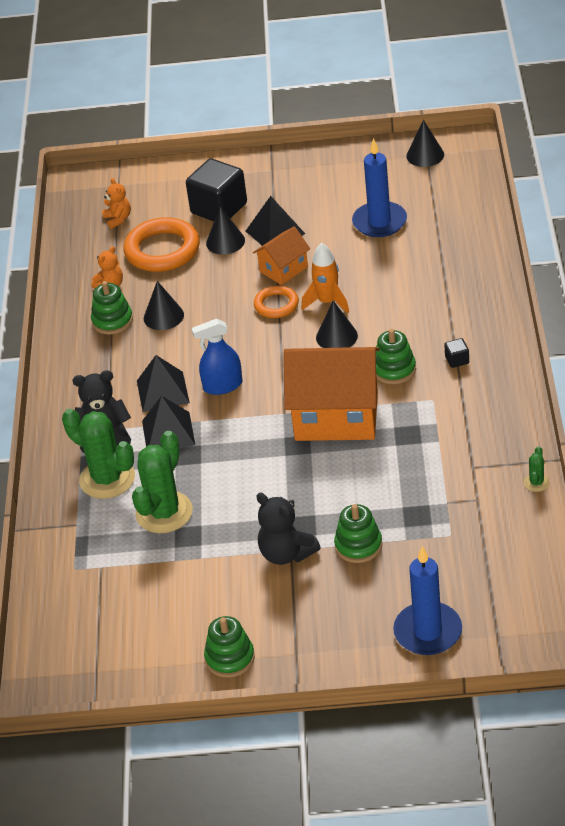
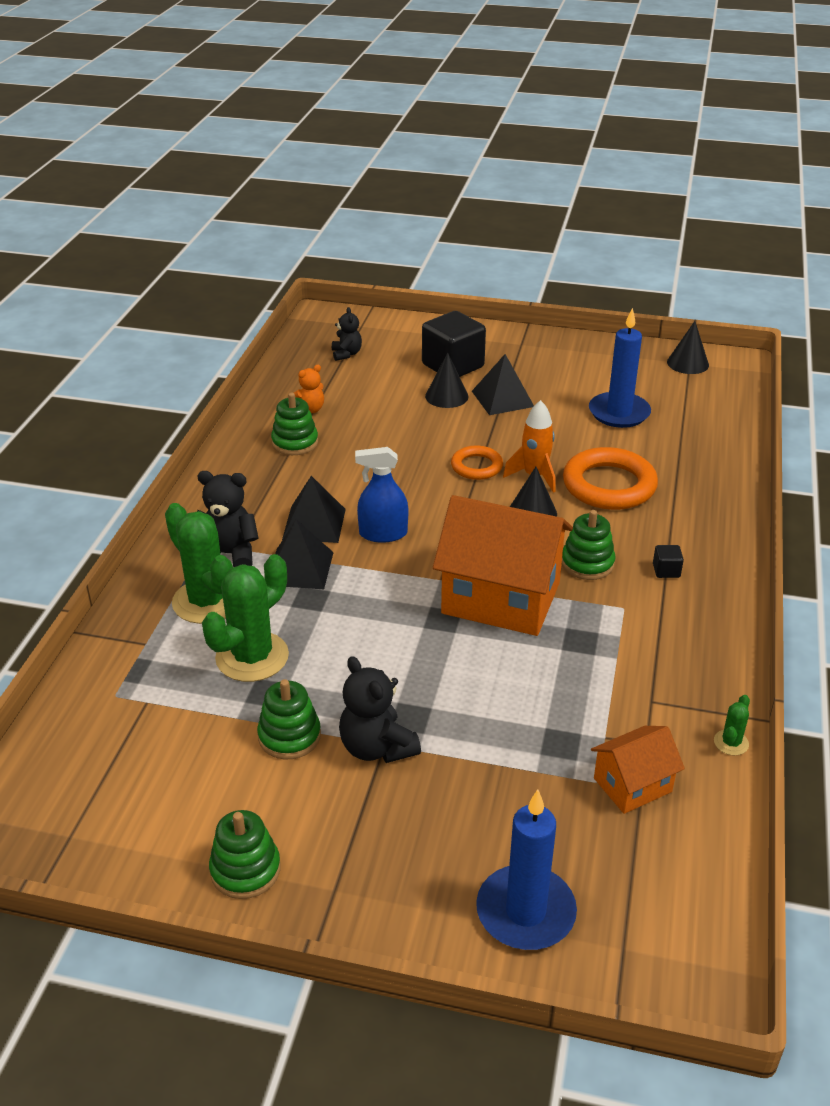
camera: 10 degrees right, 5 degrees down
(118, 219) = (346, 354): orange teddy bear -> black teddy bear
(162, 250) = (378, 390): orange ring -> orange ring (609, 485)
(163, 316) = (350, 450): black cone -> none
(283, 269) = (498, 434): orange house -> orange house (632, 785)
(358, 545) = (472, 762): green stacking toy -> green stacking toy (289, 736)

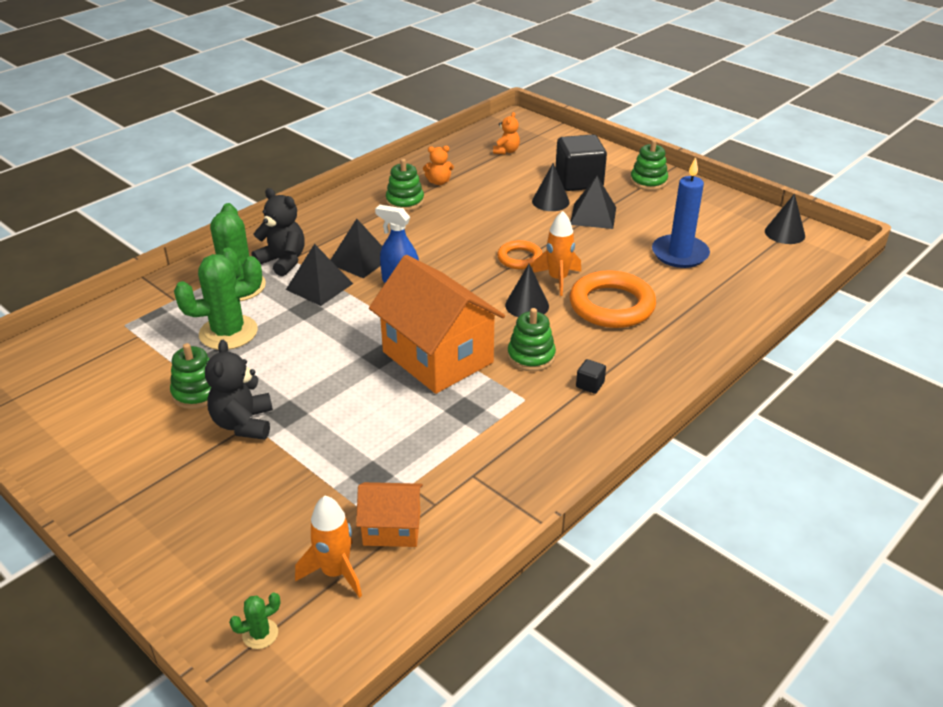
camera: 30 degrees right, 0 degrees up
(245, 870) = (83, 464): green stacking toy -> green stacking toy (648, 181)
(346, 354) = (506, 151): black teddy bear -> orange teddy bear
(525, 912) = (222, 578): blue candle -> none
(625, 851) = (335, 572): none -> orange rocket
(731, 743) = (502, 533): green cactus -> green cactus (260, 634)

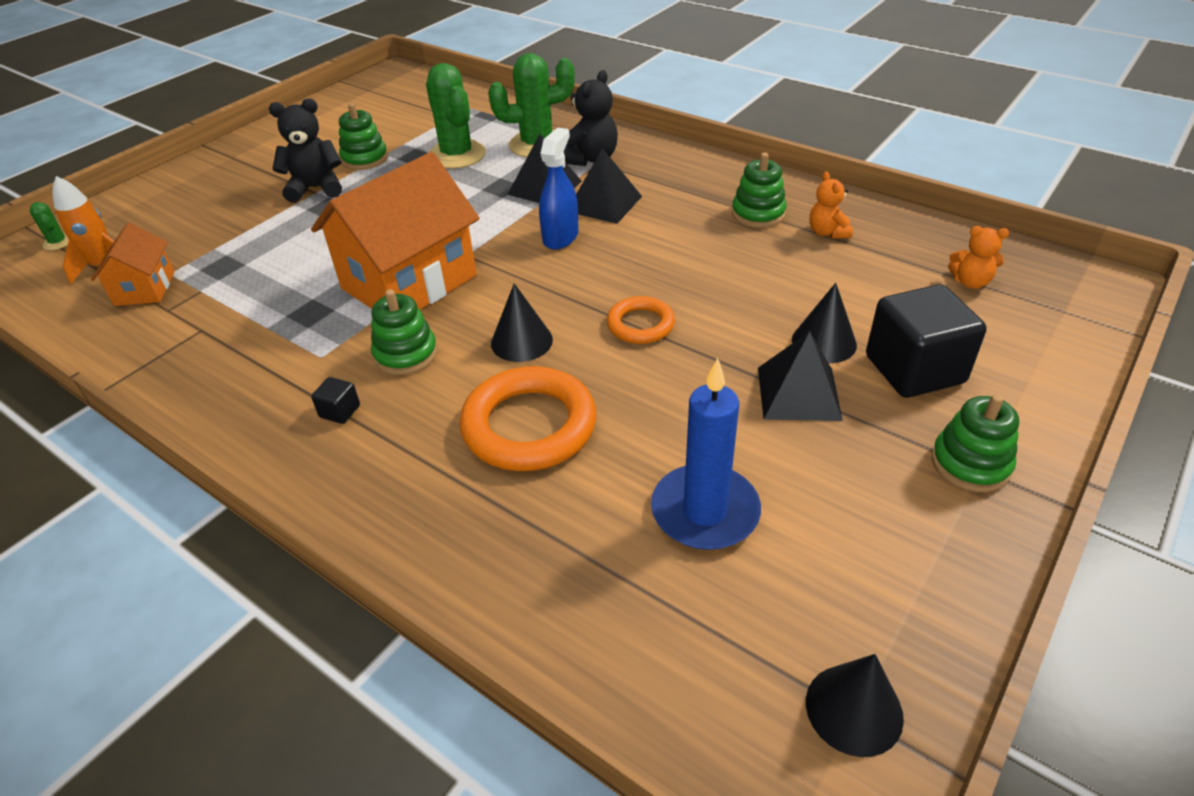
camera: 85 degrees right, 5 degrees up
(558, 279) = (592, 365): orange rocket -> none

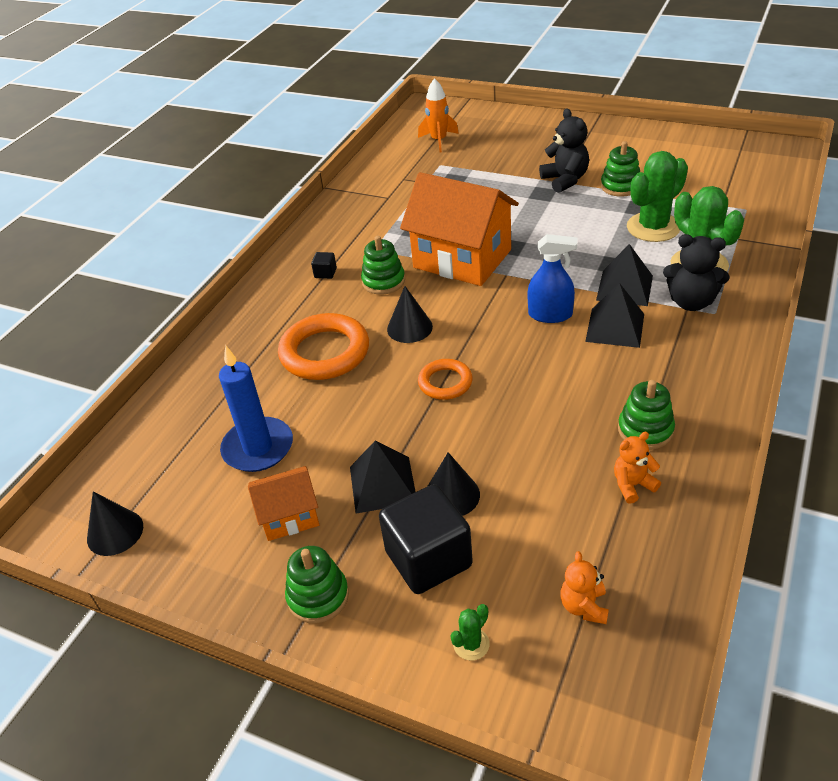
camera: 80 degrees right, 0 degrees up
(58, 242) = (457, 115): green cactus -> green cactus (471, 644)
(145, 288) = (421, 163): orange house -> orange house (289, 516)

